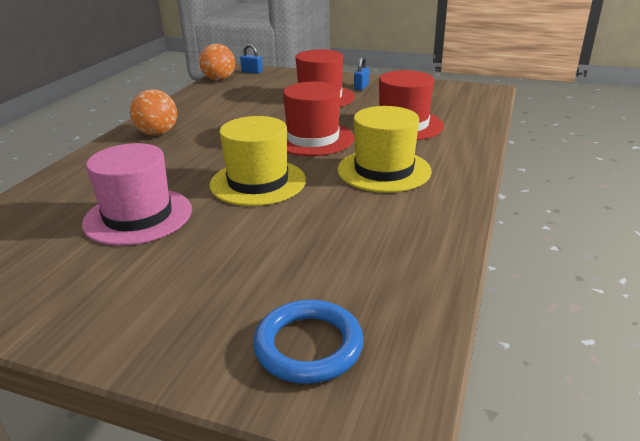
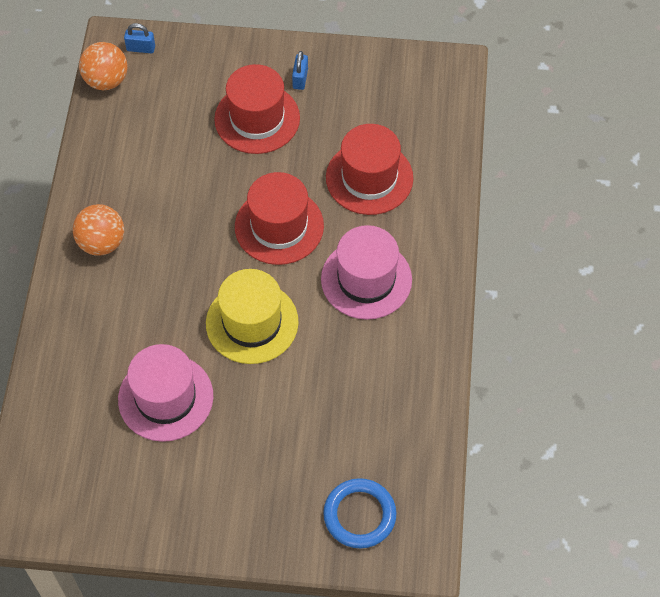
camera: 15 degrees left, 30 degrees up
(384, 170) = (366, 279): yellow hat -> pink hat

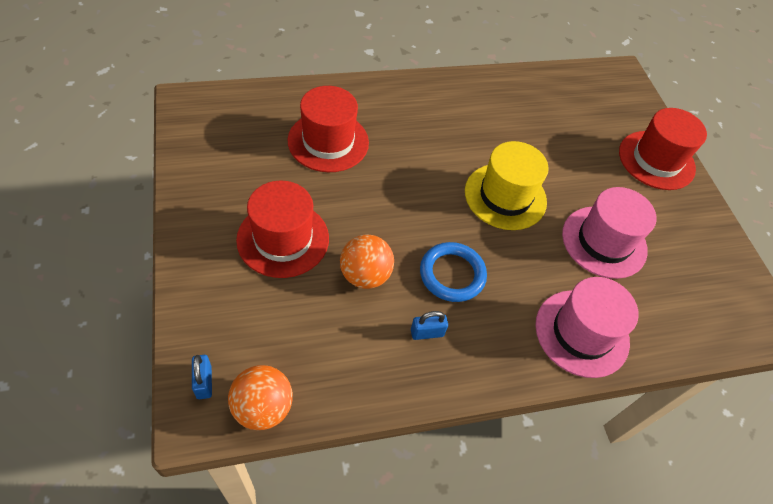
camera: 115 degrees left, 5 degrees down
(102, 243) = (480, 341): orange ball -> orange ball (365, 275)
(279, 226) = (402, 196): red hat -> red hat (656, 160)
(300, 79) = (222, 212): blue padlock -> blue padlock (427, 333)
(359, 515) = (617, 106): blue ring -> blue ring (452, 274)
(366, 279) = (430, 129): pink hat -> pink hat (582, 333)

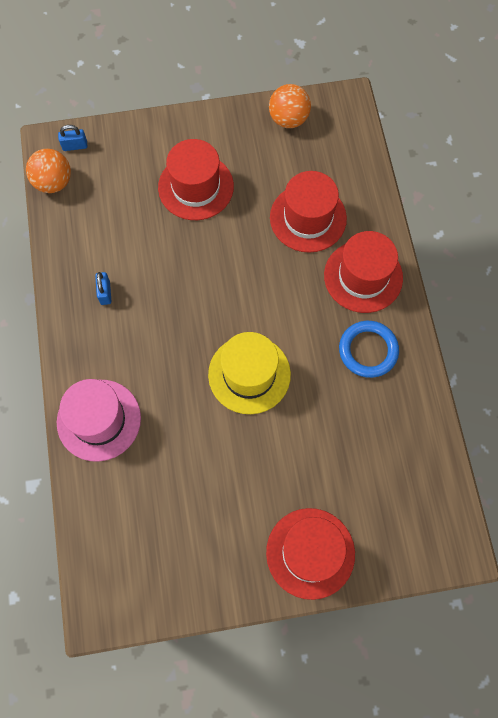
camera: 100 degrees right, 15 degrees up
(365, 275) = (160, 248): orange ball -> orange ball (288, 119)
(393, 106) = (363, 276): none -> red hat
(452, 274) = (160, 317): blue ring -> blue ring (368, 350)
(604, 242) = (196, 463): pink hat -> none

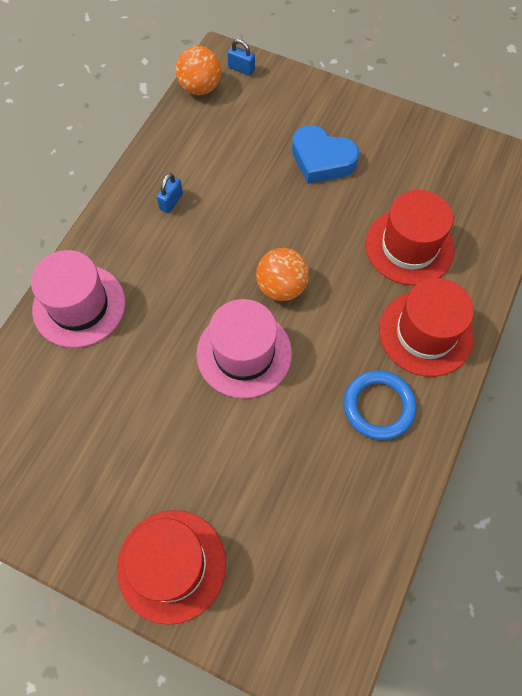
camera: 35 degrees right, 5 degrees down
(196, 187) = (322, 159): red hat -> blue heart
(249, 374) = (244, 353): yellow hat -> pink hat
(288, 119) = (455, 149): orange ball -> orange ball (281, 287)

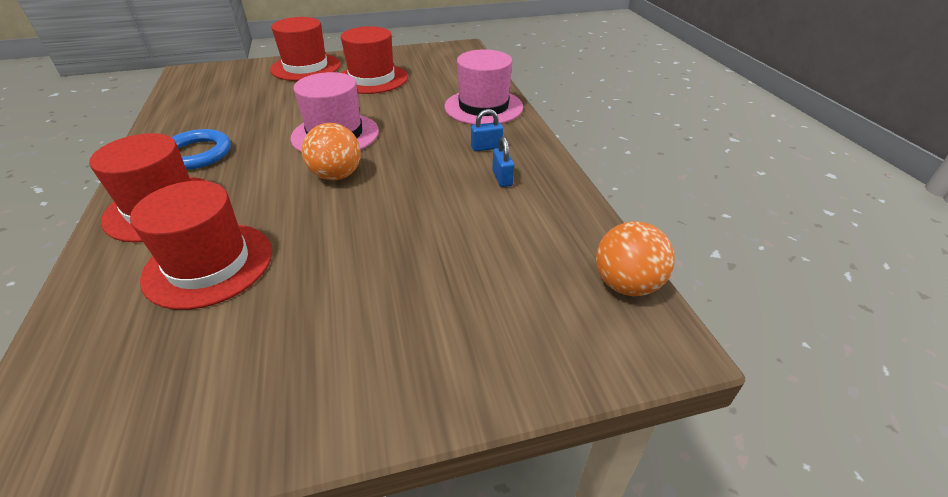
camera: 140 degrees right, 25 degrees down
(123, 458) = (372, 79): none -> red hat
(241, 69) = (618, 344): blue padlock -> blue padlock (486, 147)
(322, 159) = (386, 293): blue heart -> none

